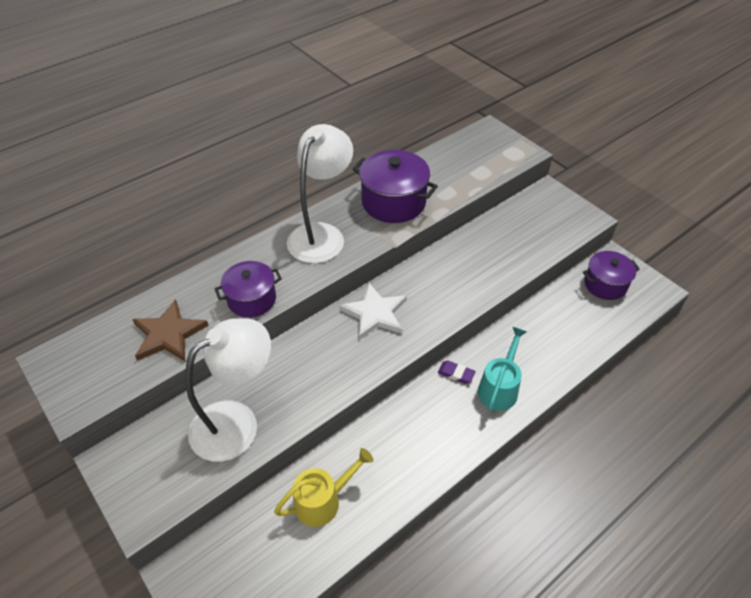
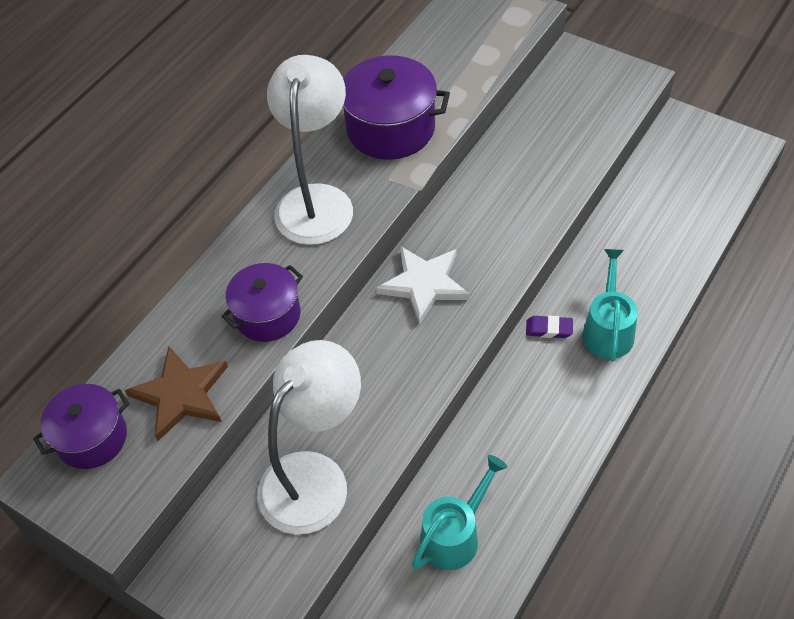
camera: 15 degrees left, 5 degrees up
(323, 500) = (455, 534): yellow watering can -> turquoise watering can
(605, 284) = (684, 159): purple pot -> purple pot (92, 438)

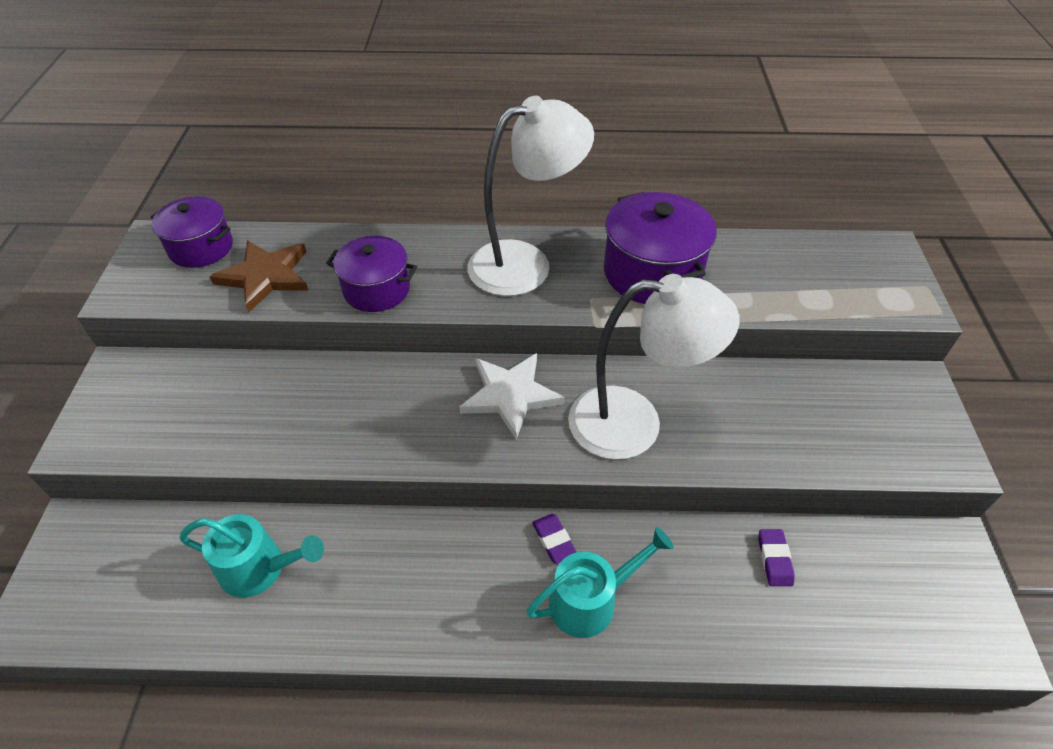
camera: 55 degrees right, 5 degrees down
(315, 477) = (249, 414): white lamp -> white lamp (634, 423)
(637, 214) = (774, 559): none -> purple eraser

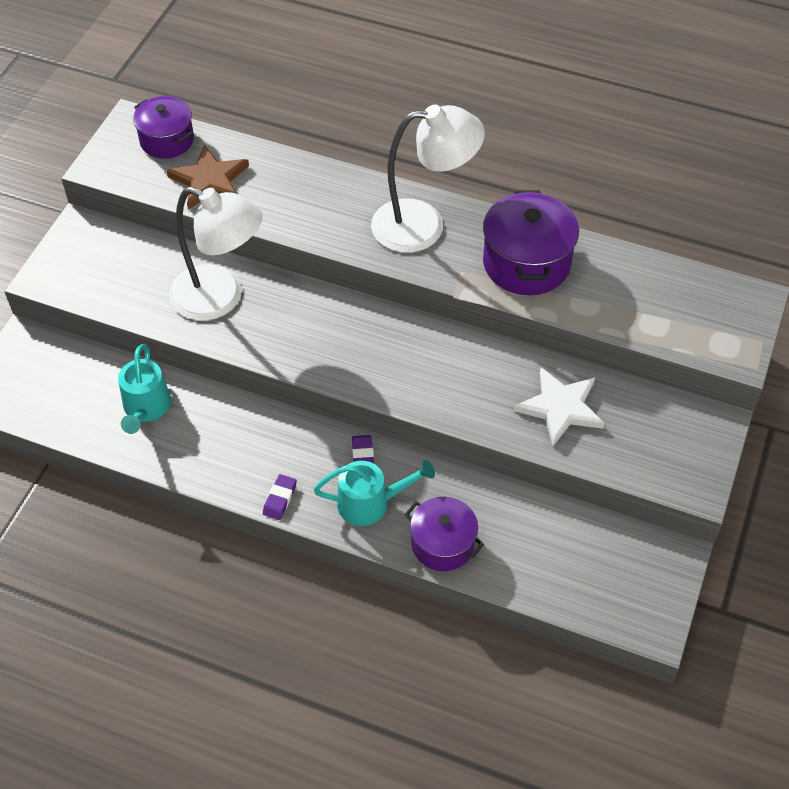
camera: 20 degrees right, 5 degrees up
(261, 569) = (145, 408): turquoise watering can -> turquoise watering can turned 60 degrees clockwise
(376, 290) = (292, 216): purple pot -> purple pot (443, 544)
(510, 395) = (370, 334): white star -> white star (560, 408)
(634, 423) = (457, 384): white lamp -> white lamp (220, 298)
(774, 559) = (524, 519): purple eraser -> purple eraser (279, 499)

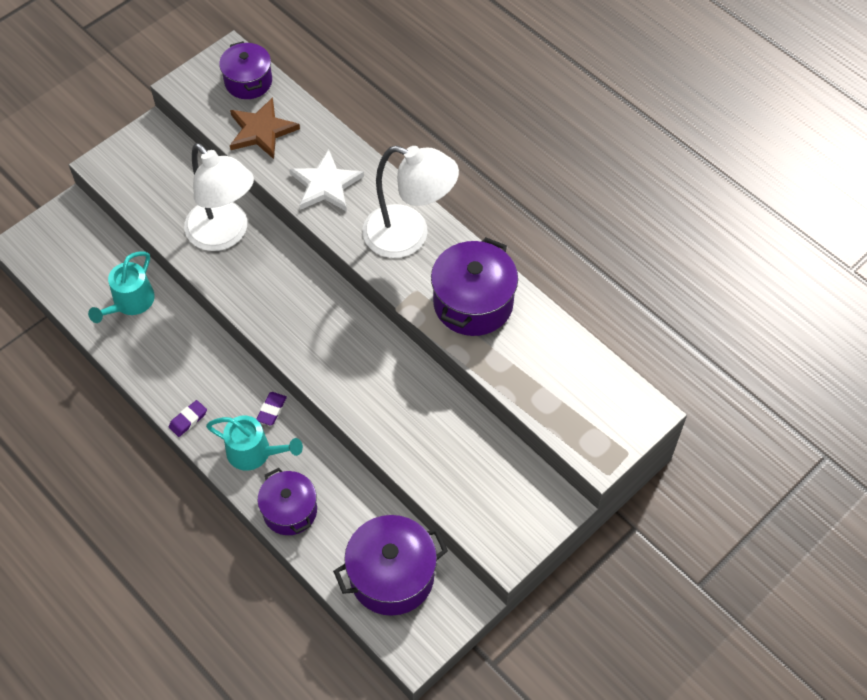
camera: 25 degrees right, 5 degrees up
(560, 408) = (437, 439): white star -> white star (326, 185)
(585, 563) = (392, 576): none -> purple pot

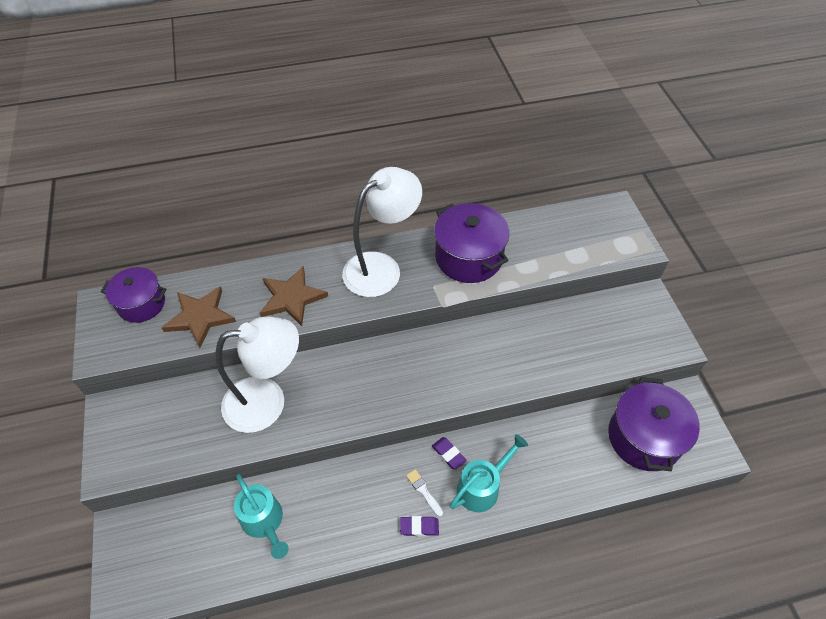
camera: 60 degrees left, 5 degrees down
(188, 420) = (419, 527): purple eraser -> purple eraser turned 75 degrees counterclockwise
(223, 407) = (423, 491): none -> white brush
(290, 511) = (552, 485): purple pot -> none
(326, 185) = (292, 298): white star -> brown star

